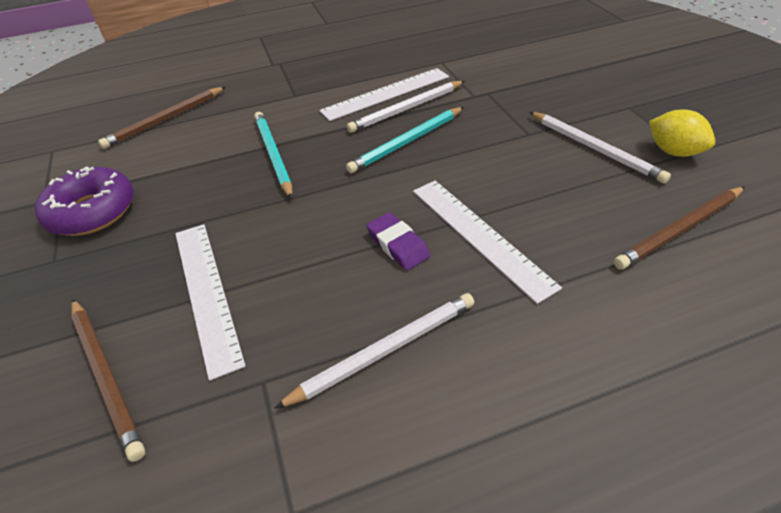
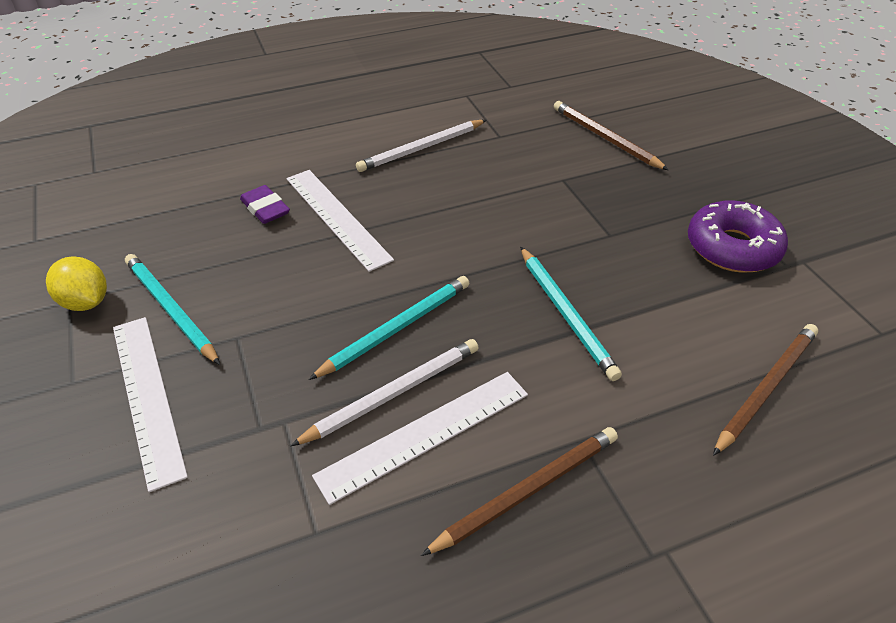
camera: 175 degrees right, 0 degrees up
(206, 292) = (565, 180): white ruler -> white ruler (147, 396)
(398, 245) = (411, 211): purple eraser -> purple eraser (265, 209)
(595, 148) = (171, 310): white pencil -> turquoise pencil
(680, 230) = (160, 219): brown pencil -> brown pencil (527, 491)

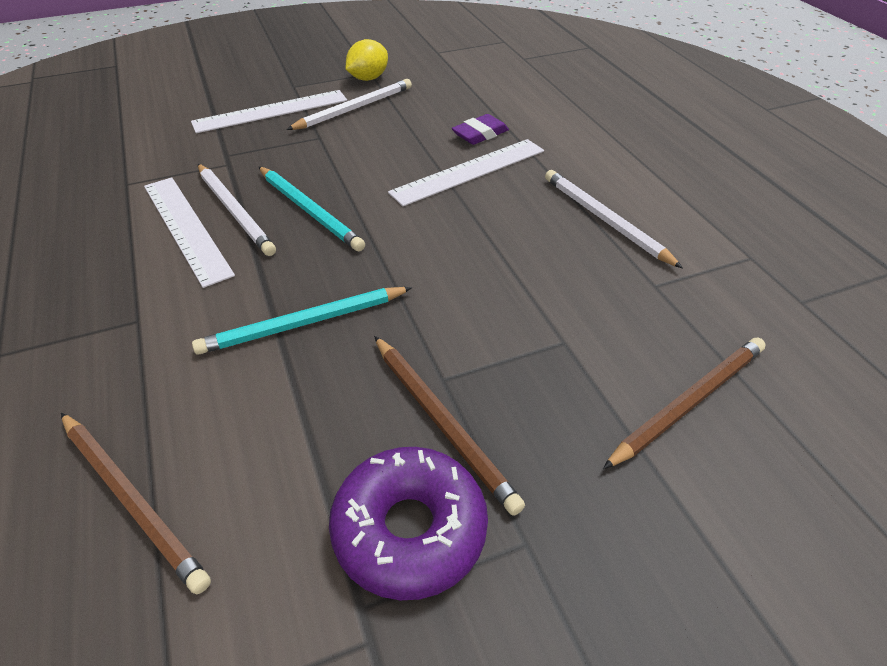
camera: 90 degrees right, 0 degrees up
(171, 310) = (354, 108): turquoise pencil -> white pencil
(527, 491) = (103, 282): brown pencil -> brown pencil (442, 422)

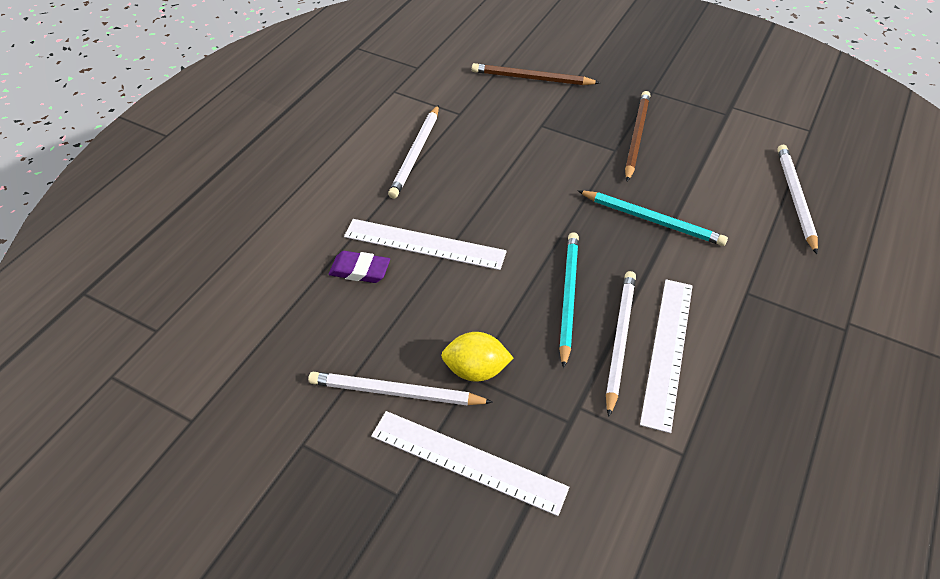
camera: 130 degrees left, 5 degrees up
(132, 499) = (795, 198): brown pencil -> white pencil
(368, 78) = (318, 434): yellow lemon -> yellow lemon (476, 370)
(409, 530) = (689, 119): purple donut -> none

